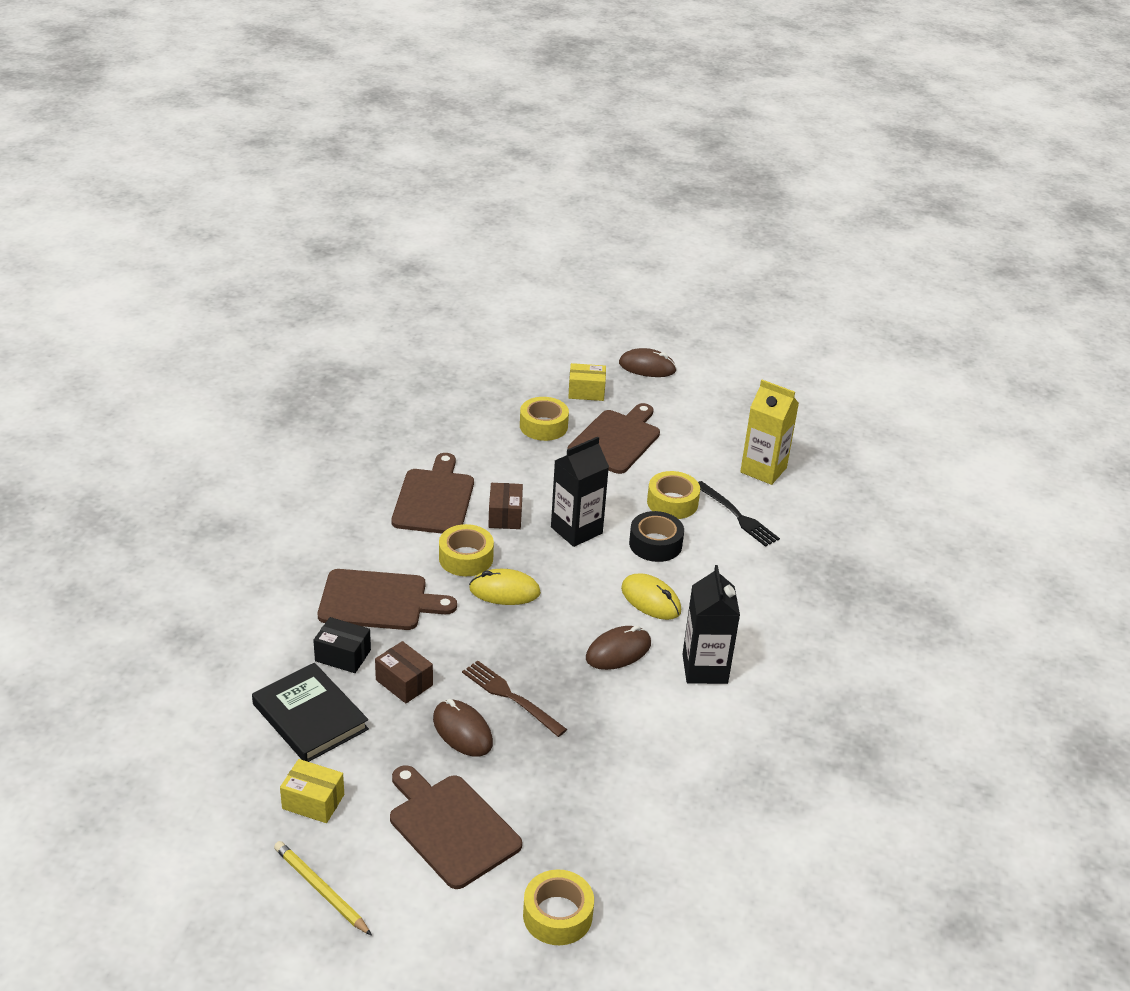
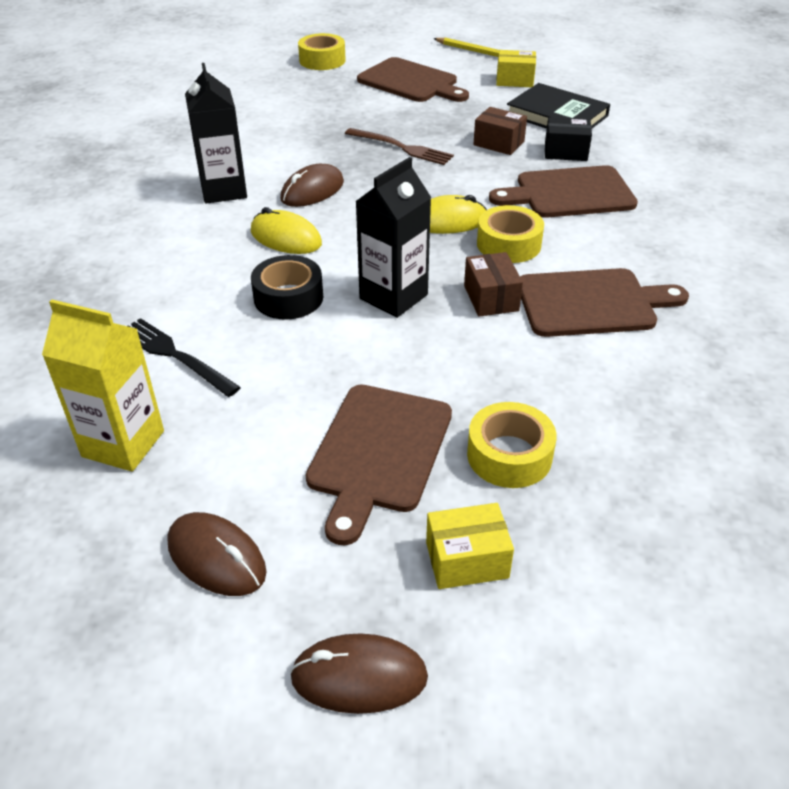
camera: 170 degrees right, 5 degrees up
(434, 499) = (592, 303): brown cutting board -> brown cutting board turned 90 degrees counterclockwise
(462, 731) = (431, 124): brown mouse -> brown mouse (216, 558)
(672, 502) = (271, 358): yellow tape -> none

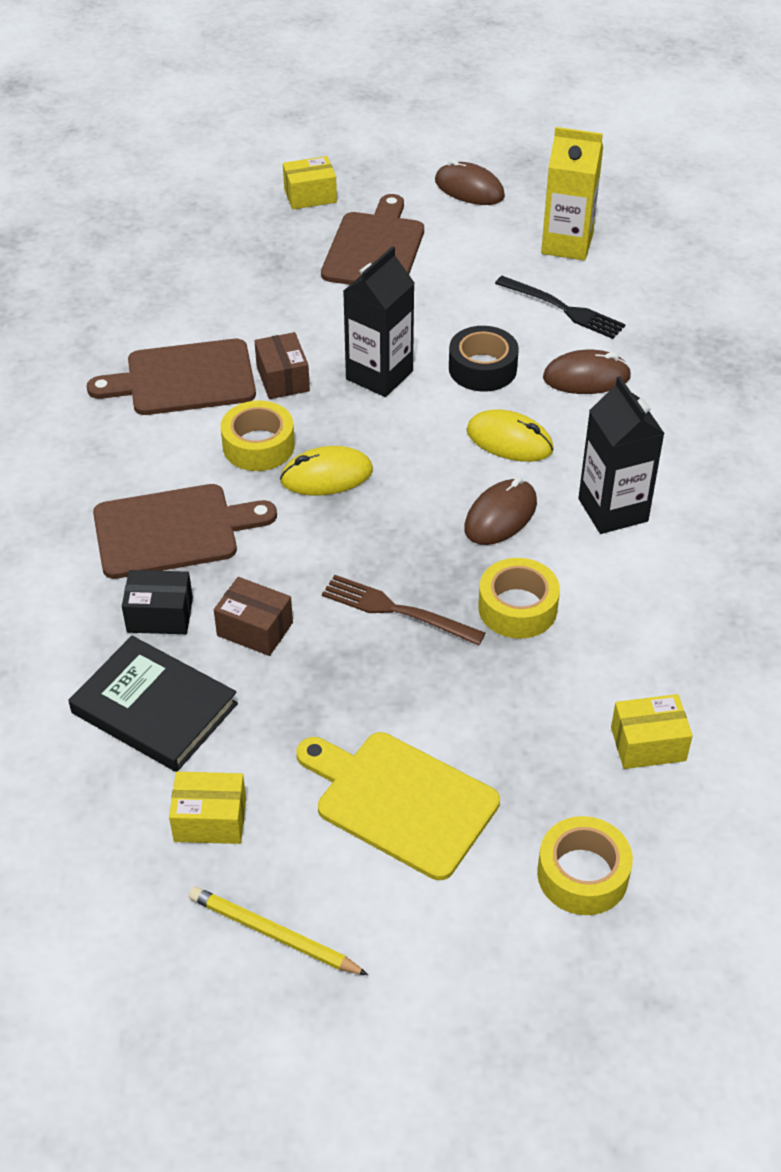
camera: 175 degrees right, 5 degrees up
(265, 93) = (648, 744): none -> yellow box
(359, 677) = (370, 148): brown mouse -> brown mouse (586, 377)
(411, 82) = (400, 801): brown cutting board -> yellow cutting board
(509, 455) = (277, 252): yellow tape -> yellow tape (517, 608)

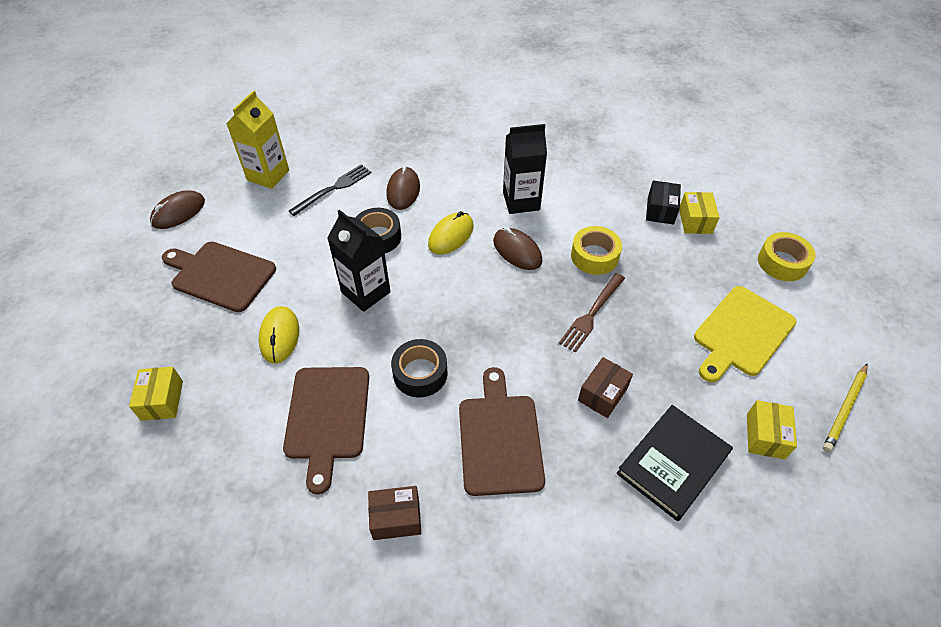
camera: 80 degrees left, 5 degrees up
(160, 615) = (585, 454): black box -> black box (660, 210)
(258, 446) = (420, 373): yellow tape -> black tape
(283, 379) = (350, 350): brown box -> brown box (396, 518)
(310, 196) = (130, 306): yellow box -> yellow box (162, 400)
(326, 476) = (461, 335): yellow mouse -> yellow mouse (279, 336)

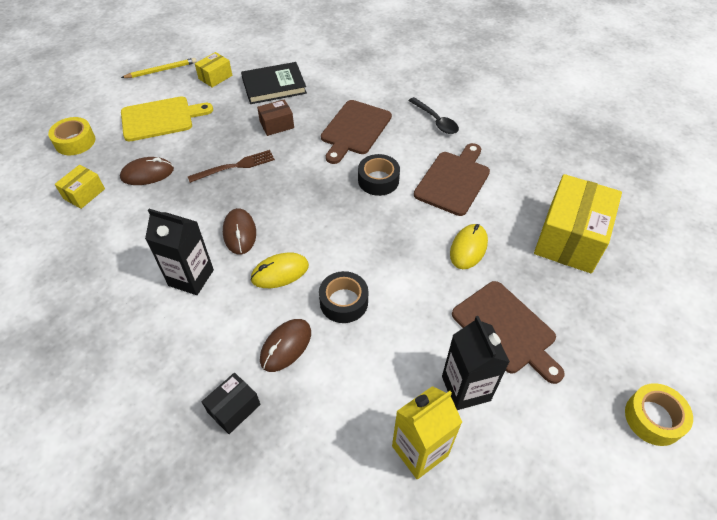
camera: 150 degrees left, 0 degrees up
(162, 400) = (570, 238): yellow box -> yellow box, size x2.09
(178, 212) = (540, 441): brown mouse -> brown mouse (147, 174)
(333, 189) = (354, 387): black fork -> none
(366, 292) = (383, 254): black carton -> black carton (466, 388)
(396, 518) = (435, 121): brown box -> black spoon
(594, 256) = (188, 202): yellow tape -> yellow tape (653, 418)
(660, 210) = (95, 214): black box -> black box (234, 408)

